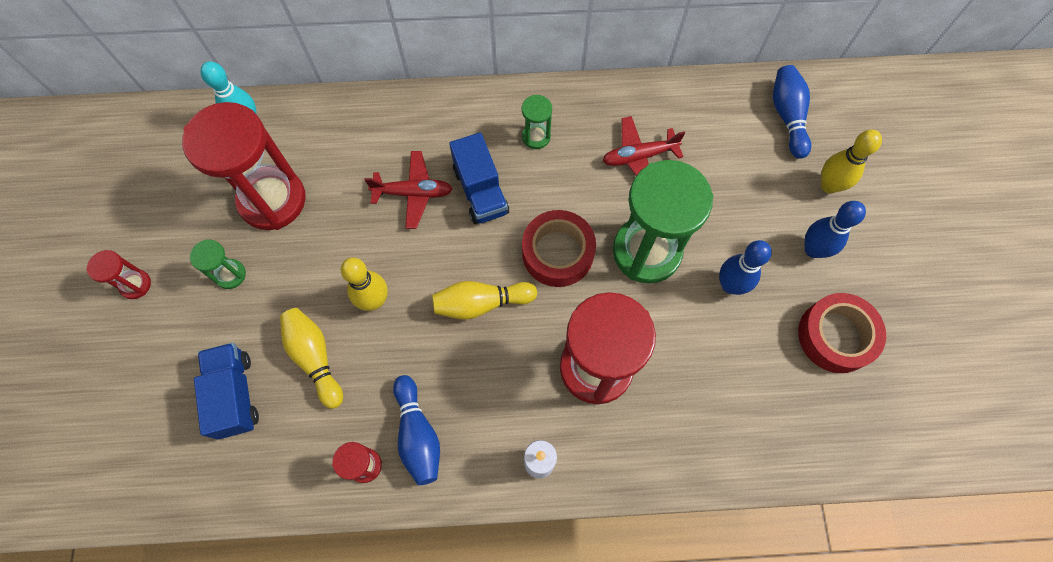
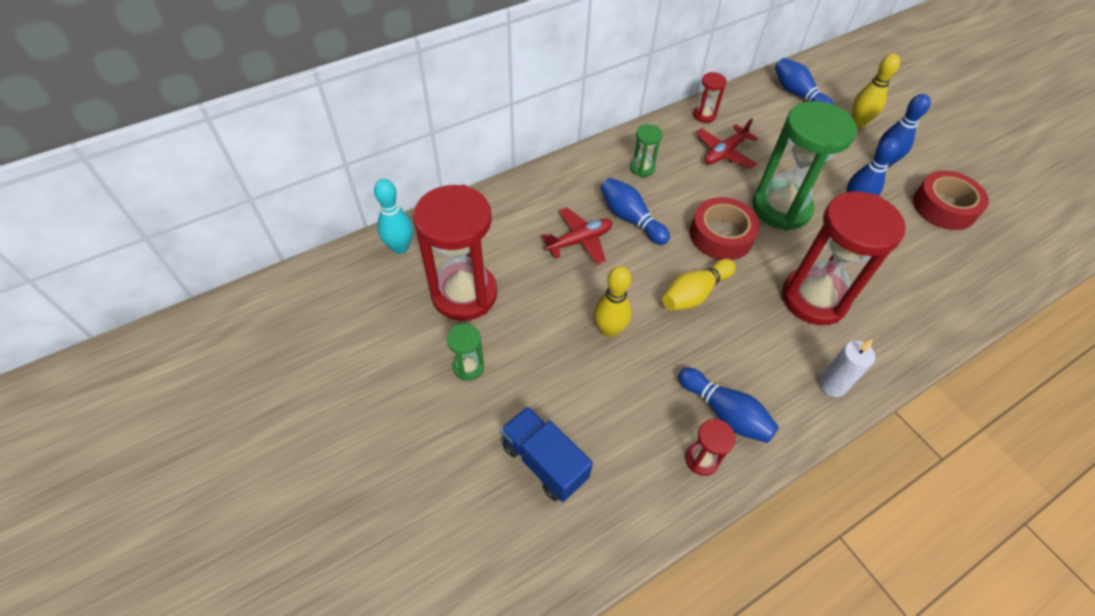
camera: 30 degrees left, 15 degrees down
(135, 285) = (382, 416): red hourglass -> red hourglass (704, 115)
(315, 358) = (593, 396): yellow bowling pin -> none
(480, 191) = (630, 219): blue truck -> blue bowling pin

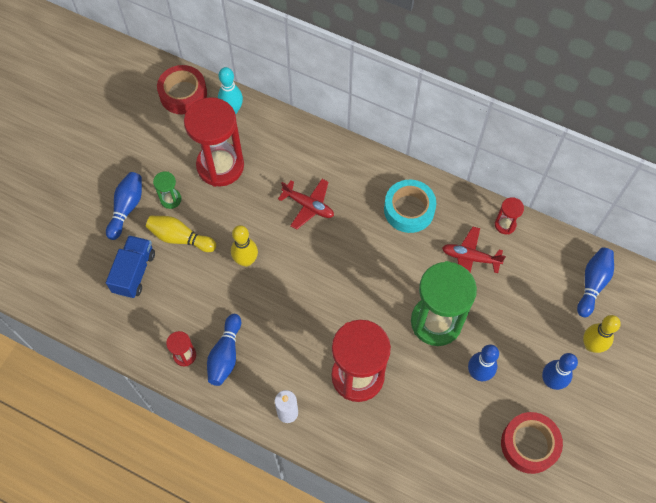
camera: 60 degrees right, 10 degrees up
(630, 219) = (351, 227): blue bowling pin -> blue bowling pin (127, 208)
(642, 168) = (409, 210): green hourglass -> turquoise tape
(694, 293) = (310, 297): yellow bowling pin -> yellow bowling pin (180, 238)
(721, 235) = (377, 292): red tape -> red tape (183, 94)

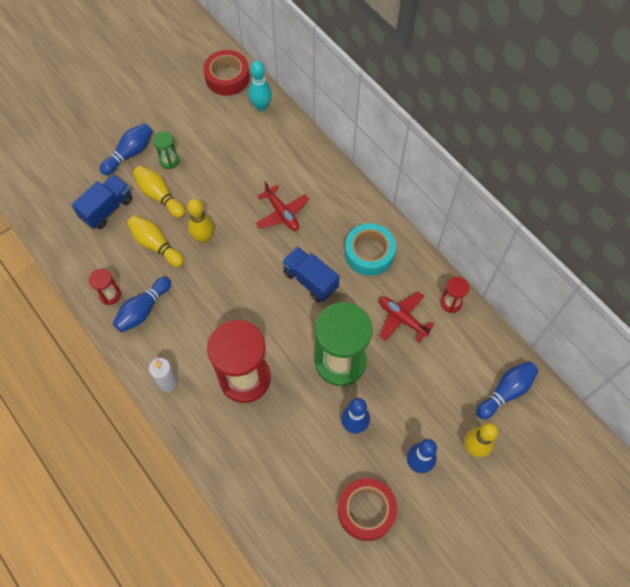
camera: 25 degrees right, 0 degrees up
(203, 287) = (156, 245): none -> yellow bowling pin
(220, 166) = (225, 149): red hourglass -> none
(369, 258) = (310, 280): none -> blue truck

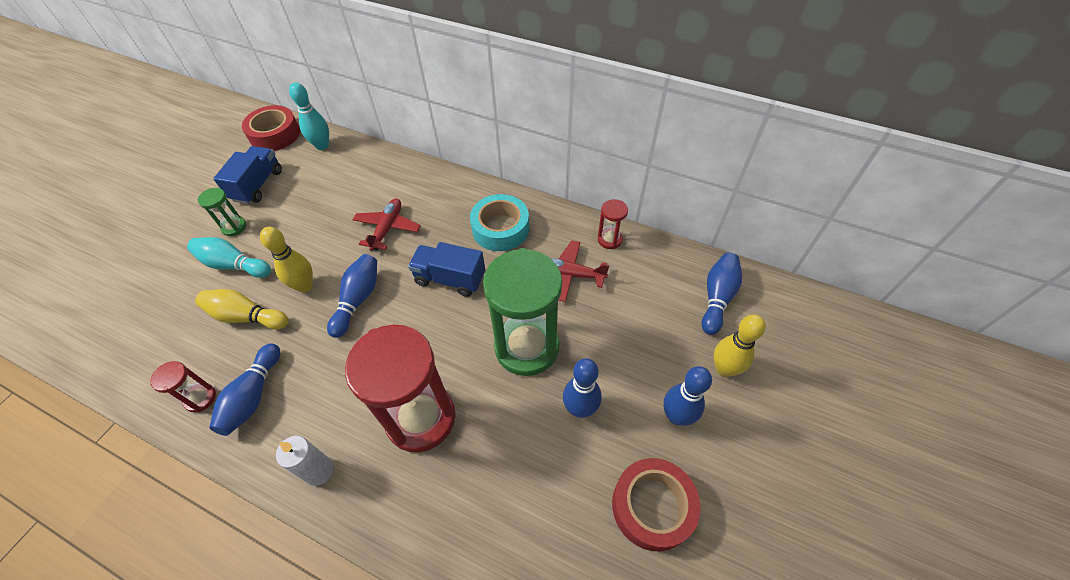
camera: 25 degrees left, 10 degrees down
(107, 209) = (168, 303): blue truck -> blue truck (258, 185)
(130, 154) = (182, 237): blue bowling pin -> blue bowling pin (358, 300)
(159, 196) = (234, 265): yellow bowling pin -> turquoise bowling pin
(282, 213) = (387, 228): red plane -> red plane turned 105 degrees counterclockwise

